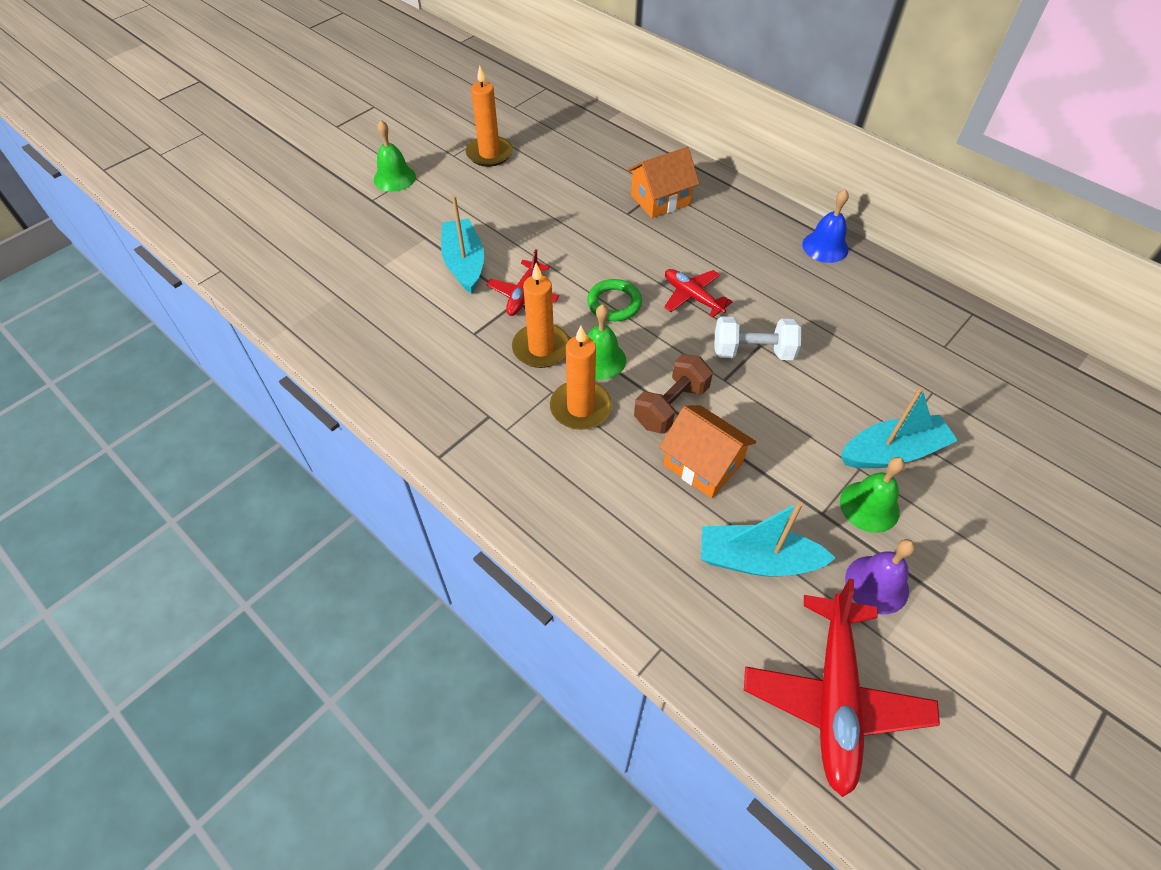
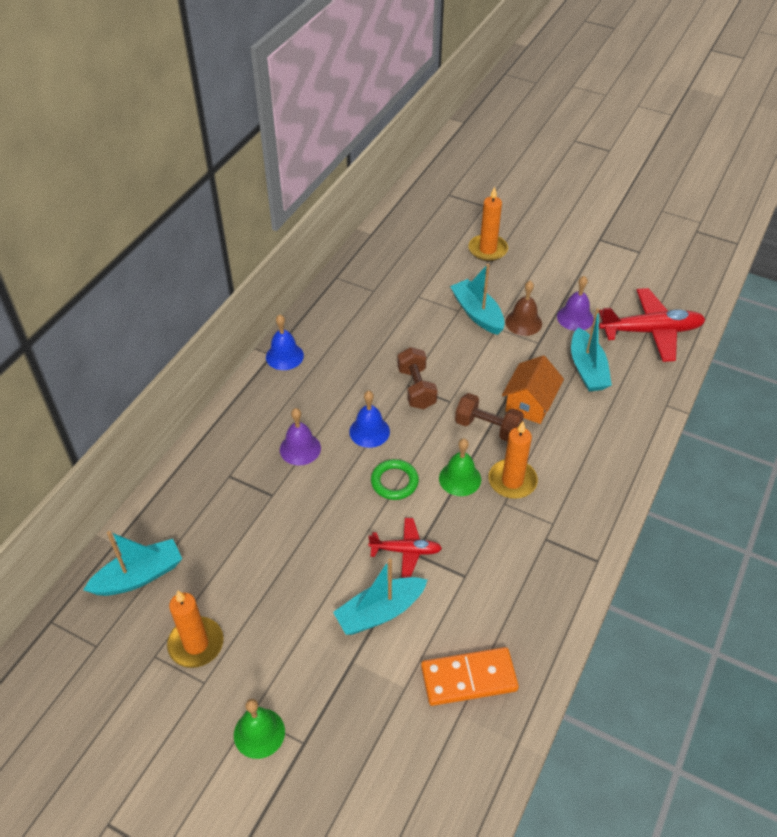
camera: 105 degrees left, 5 degrees down
(365, 309) = (469, 678): none -> orange domino
(541, 348) = (463, 521): orange candle -> orange candle (487, 250)
(568, 130) = (139, 576): none -> turquoise boat
(660, 200) = (246, 473): orange house -> none
(682, 240) = (300, 448): none -> purple bell
(692, 297) = (369, 431): red plane -> blue bell
(753, 352) = (416, 388): white dumbbell -> brown dumbbell
(869, 506) = (523, 322): green bell -> brown bell

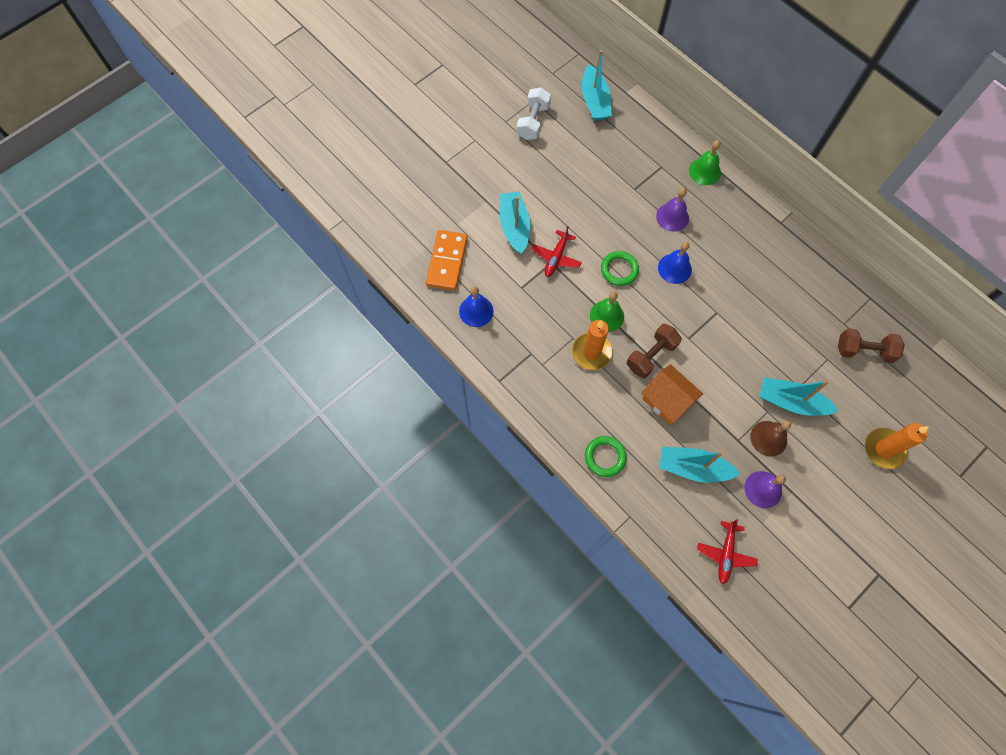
camera: 110 degrees right, 20 degrees up
(196, 644) = (533, 122): orange candle -> white dumbbell
(259, 733) = (462, 141): green bell -> green bell (704, 171)
(284, 356) = (776, 231): blue bell -> blue bell (476, 311)
(416, 388) = (711, 318): brown dumbbell -> brown dumbbell (864, 351)
(477, 313) = (791, 402): turquoise boat -> turquoise boat turned 150 degrees counterclockwise
(621, 439) = (605, 457): none -> green ring
(651, 331) = (725, 554): red plane -> red plane, size x0.56

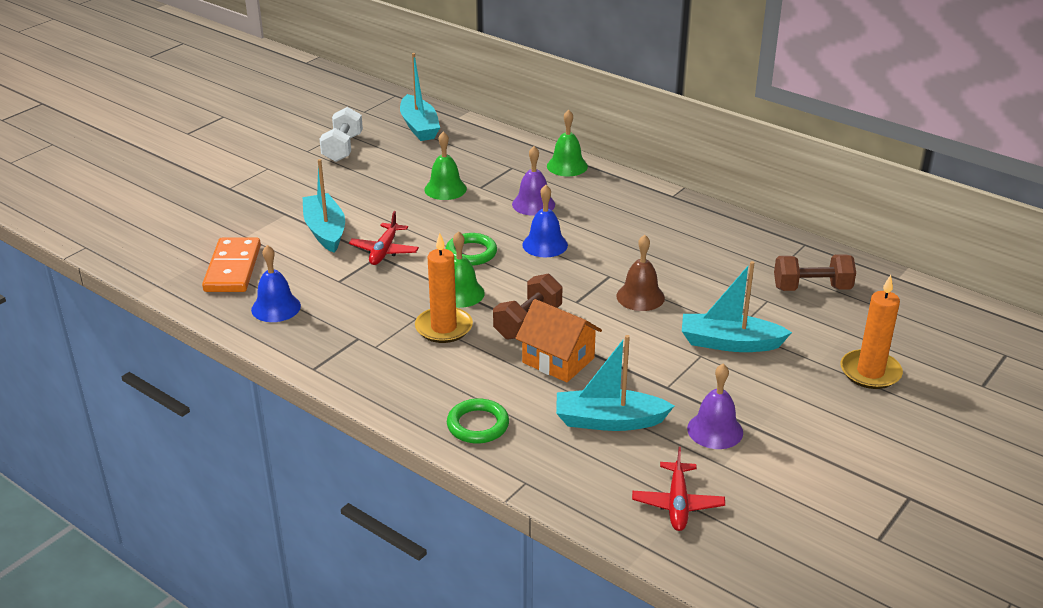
camera: 10 degrees left, 35 degrees down
(607, 187) = (445, 189): none -> green bell
(768, 438) = (709, 380): brown bell -> brown bell (640, 297)

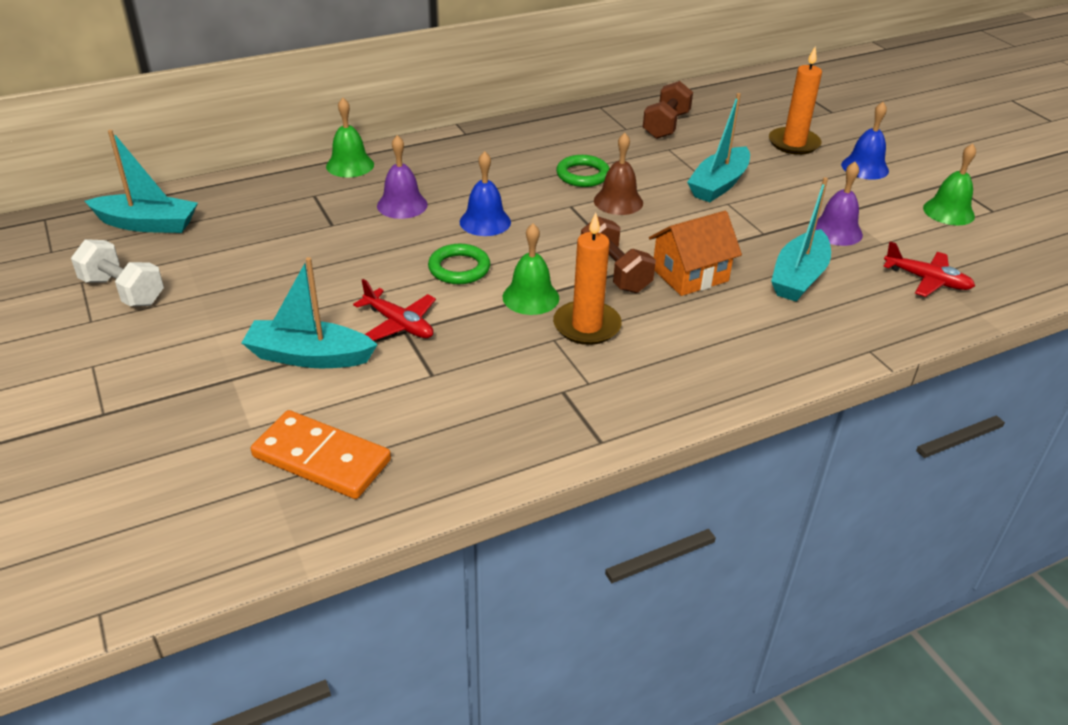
camera: 65 degrees left, 5 degrees up
(276, 307) = (448, 441): blue bell -> blue bell (865, 167)
(445, 189) = (310, 247): green bell -> green bell (948, 212)
(478, 425) = (769, 353): green ring -> green ring (582, 175)

